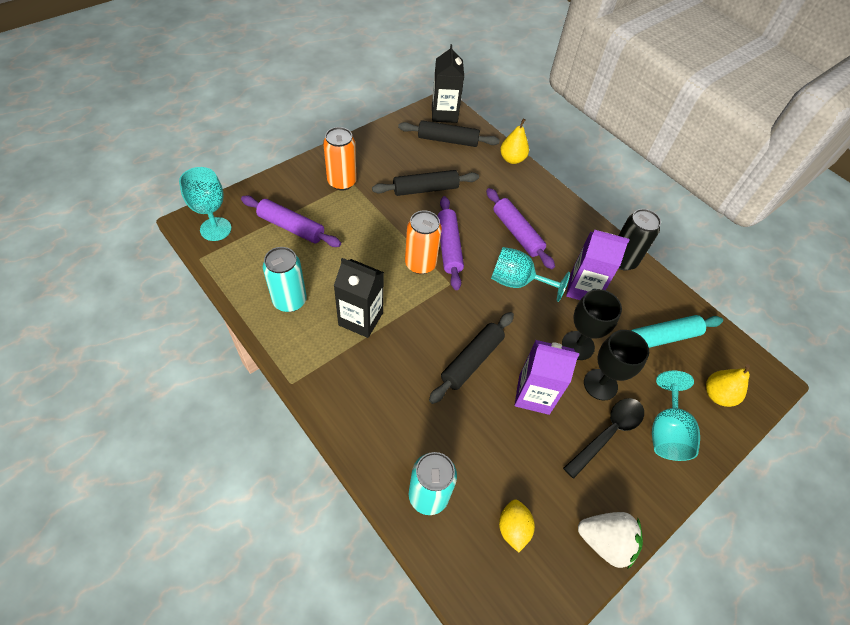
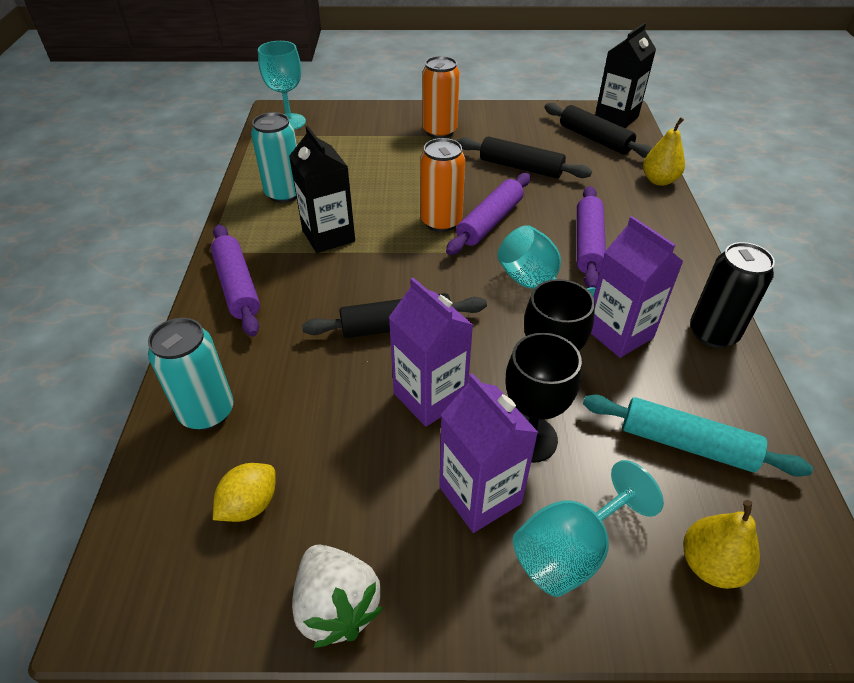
camera: 45 degrees right, 10 degrees down
(291, 227) = (352, 145): purple rolling pin -> purple rolling pin (237, 286)
(608, 433) = (480, 495): black spoon -> purple carton

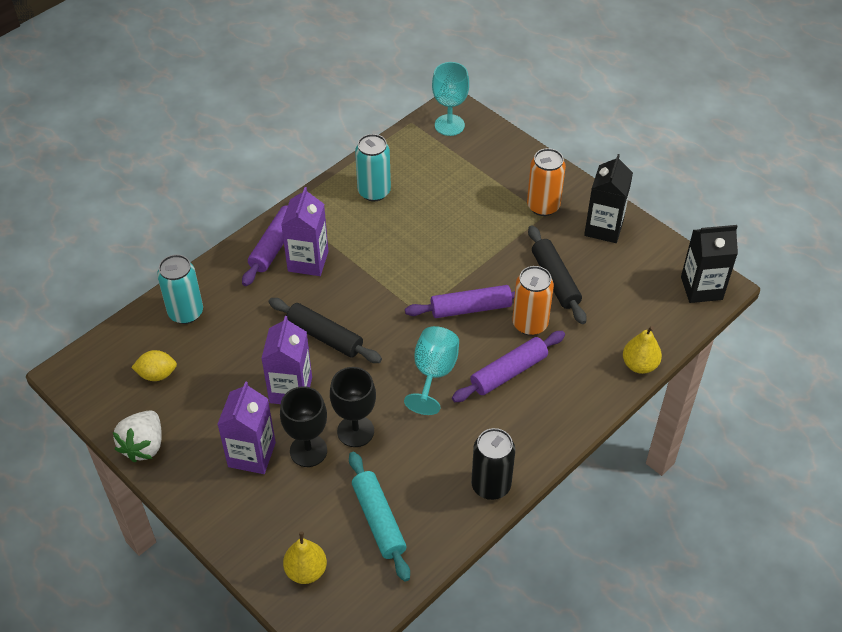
camera: 45 degrees right, 5 degrees up
(328, 236) = (361, 245): black carton -> black carton (603, 228)
(441, 222) = (440, 285): orange can -> orange can (530, 324)
(570, 550) = (257, 510): turquoise goblet -> none
(595, 139) = (650, 295): black rolling pin -> none
(619, 333) = (437, 440): purple carton -> purple carton (308, 261)

